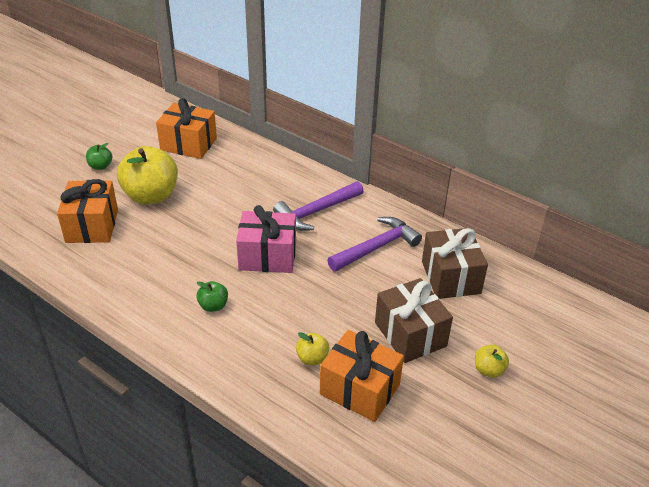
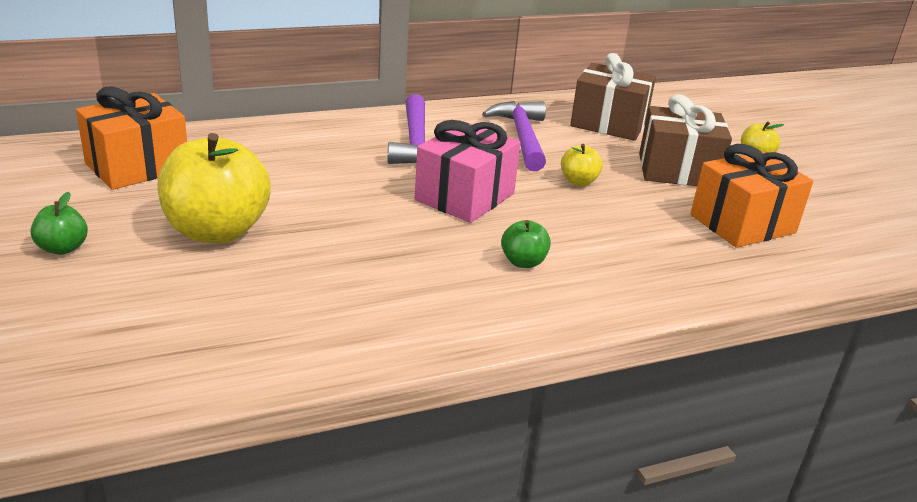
camera: 60 degrees left, 10 degrees down
(92, 226) = (215, 302): orange gift -> none
(312, 358) = (674, 232): yellow apple -> yellow apple (578, 181)

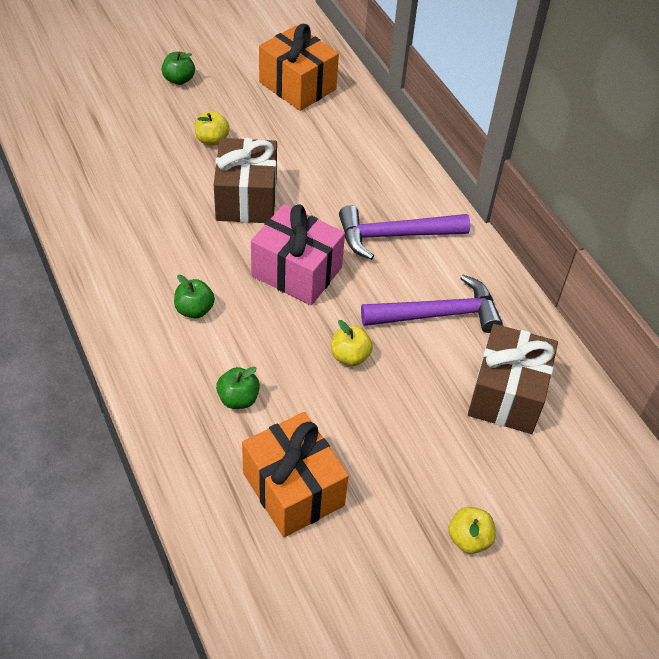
camera: 85 degrees right, 20 degrees up
(217, 231) = (212, 140): yellow apple -> yellow apple, size x0.45
(646, 244) = (238, 399): none -> green apple
(677, 171) = (402, 447): brown gift -> brown gift (246, 198)

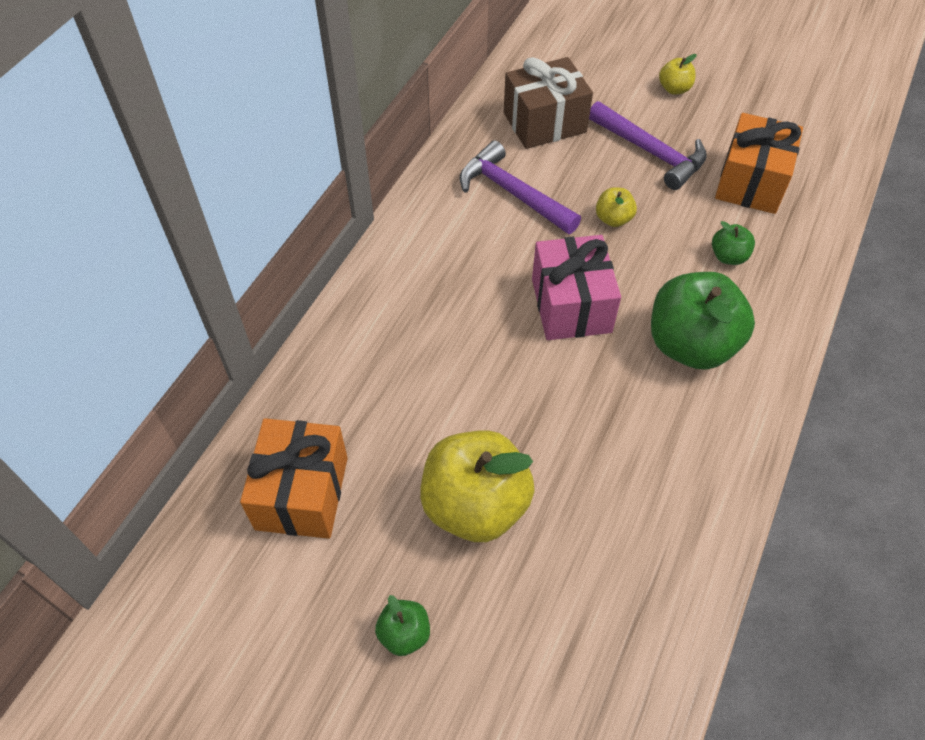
camera: 125 degrees left, 5 degrees up
(194, 310) = (690, 345): green apple -> green apple, size x2.20
(212, 140) = (475, 505): yellow apple -> yellow apple, size x2.20
(246, 198) = (526, 406): brown gift -> none
(395, 235) = (455, 267): purple hammer -> purple hammer (650, 152)

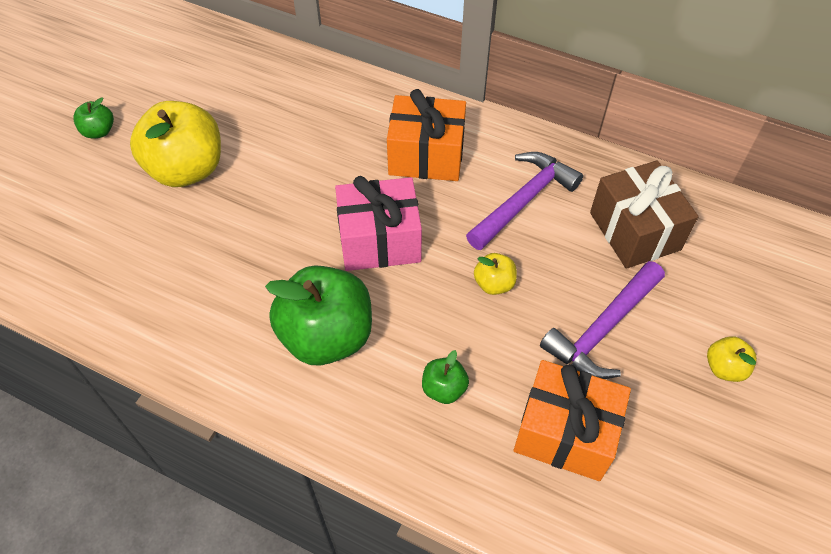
camera: 90 degrees right, 0 degrees up
(302, 493) = (217, 75): orange gift -> orange gift (426, 156)

